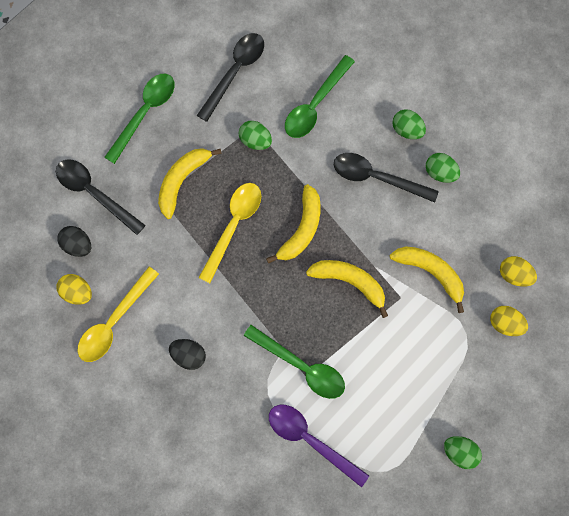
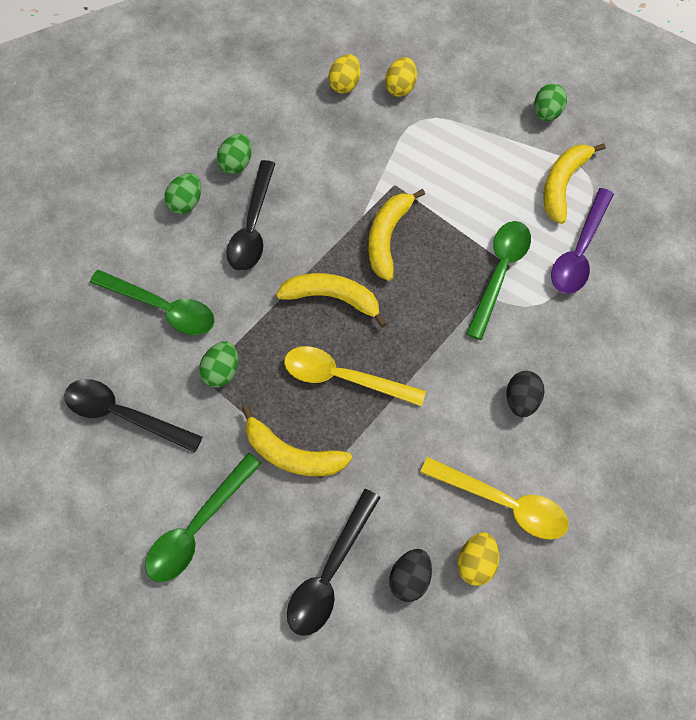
camera: 100 degrees left, 10 degrees down
(145, 113) = (198, 526): green spoon -> green spoon turned 75 degrees counterclockwise
(430, 272) = (358, 159): yellow banana -> yellow banana (562, 184)

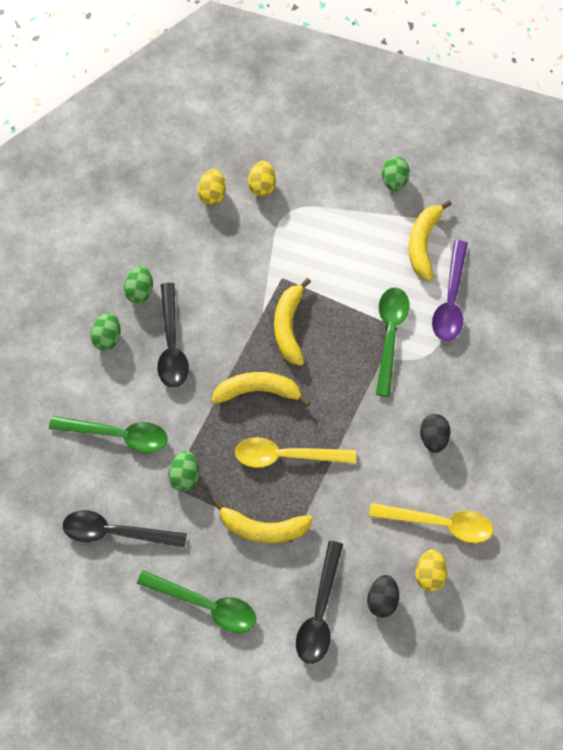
camera: 15 degrees left, 0 degrees up
(198, 526) = (205, 605): green spoon -> green spoon turned 90 degrees counterclockwise

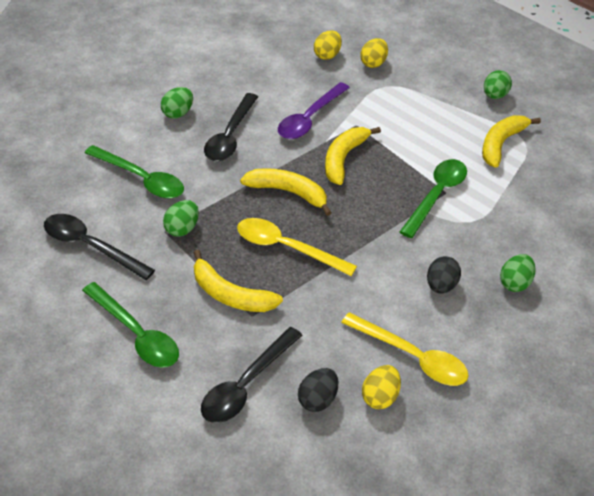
camera: 20 degrees right, 20 degrees down
(140, 291) = (225, 93): green egg -> green egg (514, 283)
(450, 300) = (508, 190): purple spoon -> purple spoon (309, 118)

